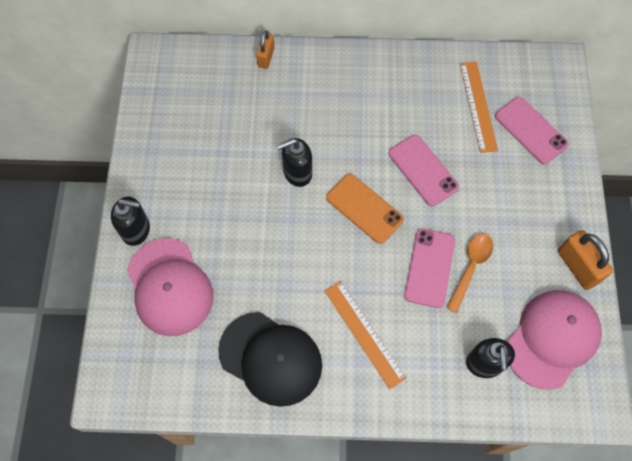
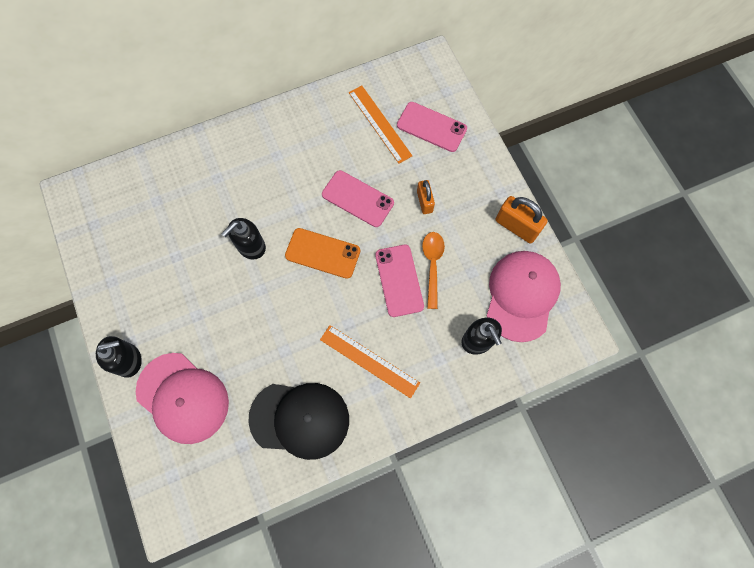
camera: 25 degrees left, 5 degrees up
(266, 57) = (177, 154): orange padlock -> orange padlock (424, 202)

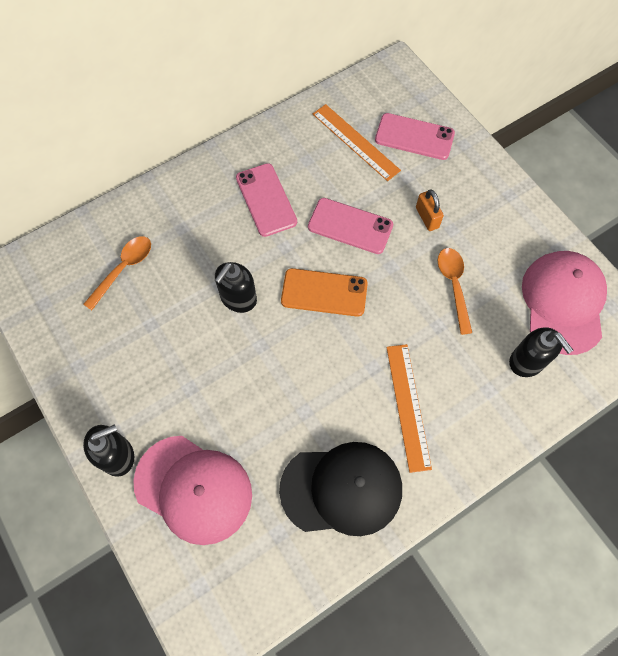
camera: 10 degrees left, 5 degrees down
(163, 206) = (123, 269): none -> orange spoon
(369, 361) = (408, 406): orange ruler -> orange ruler turned 60 degrees clockwise
(399, 280) = (420, 308): pink phone -> pink phone (266, 200)
(516, 226) = (537, 228): orange padlock -> none

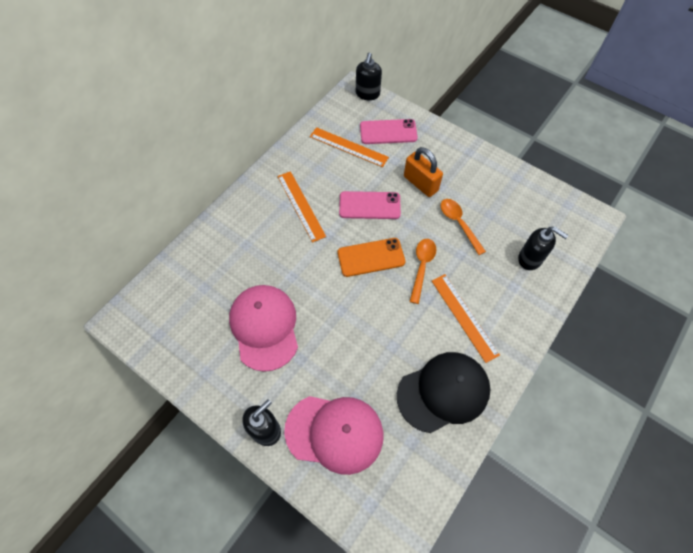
camera: 20 degrees left, 5 degrees down
(123, 269) = (213, 288): orange spoon -> orange spoon (422, 267)
(238, 299) = (310, 282): black soap dispenser -> black soap dispenser (367, 94)
(266, 200) = (301, 205): pink phone -> orange ruler
(427, 217) = (420, 183): orange padlock -> orange padlock, size x1.58
(563, 302) = (536, 212): pink cap -> pink cap (264, 327)

